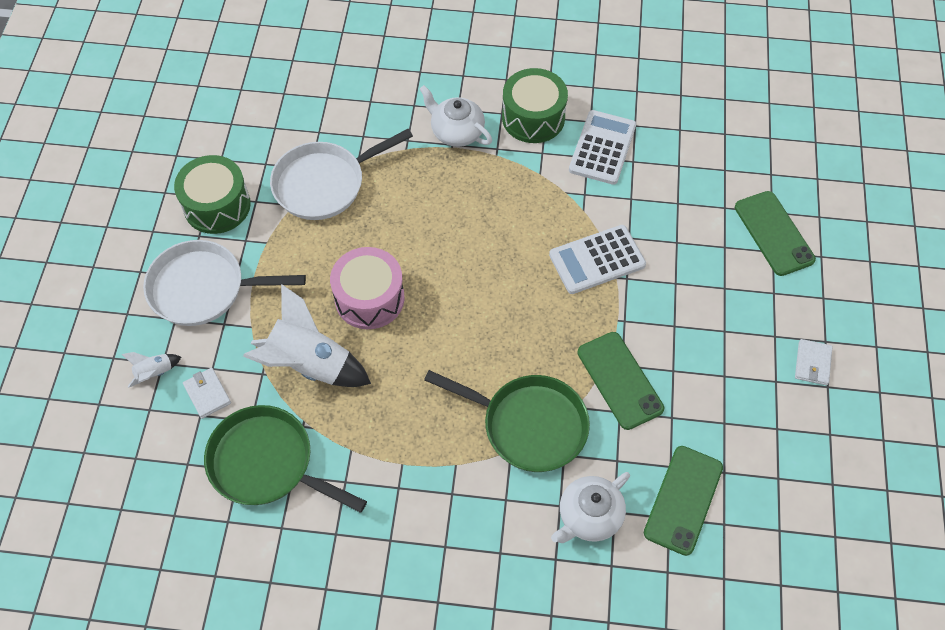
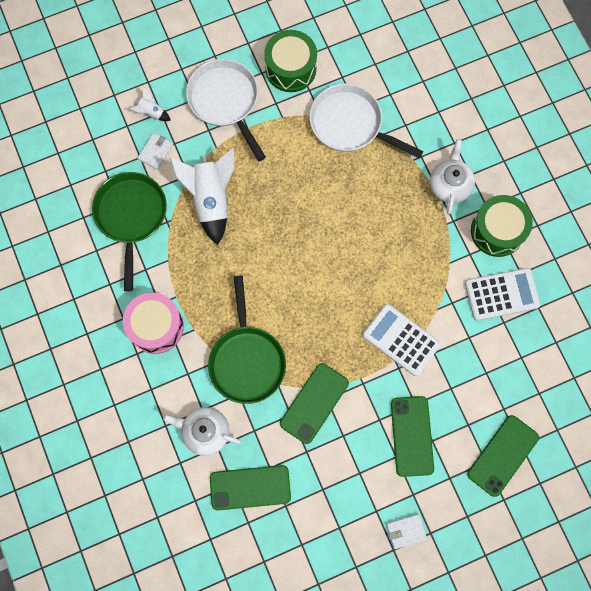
camera: 60 degrees right, 15 degrees up
(369, 298) = (279, 207): pink drum -> pink drum (156, 326)
(709, 304) = (411, 436): none -> green phone

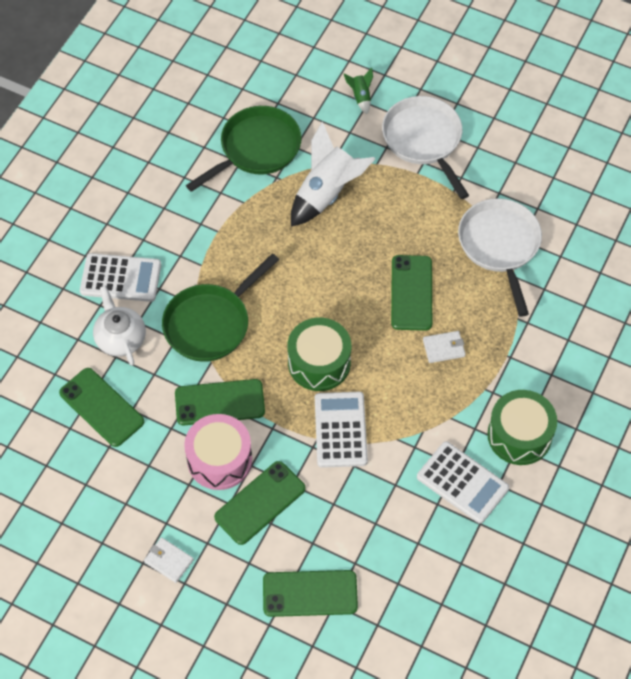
camera: 50 degrees right, 15 degrees down
(151, 112) = (360, 97): white rocket -> green rocket
(156, 152) = (329, 125): white wallet -> white wallet (444, 348)
(156, 326) = (178, 236): pink drum -> pink drum (219, 459)
(156, 394) = (121, 278): none -> white calculator
(226, 101) = (424, 141): white pan -> white pan turned 45 degrees counterclockwise
(290, 68) = (504, 165): green drum -> green drum (319, 363)
(337, 209) = (411, 293): none -> green phone
(449, 185) = (524, 365): white teapot -> none

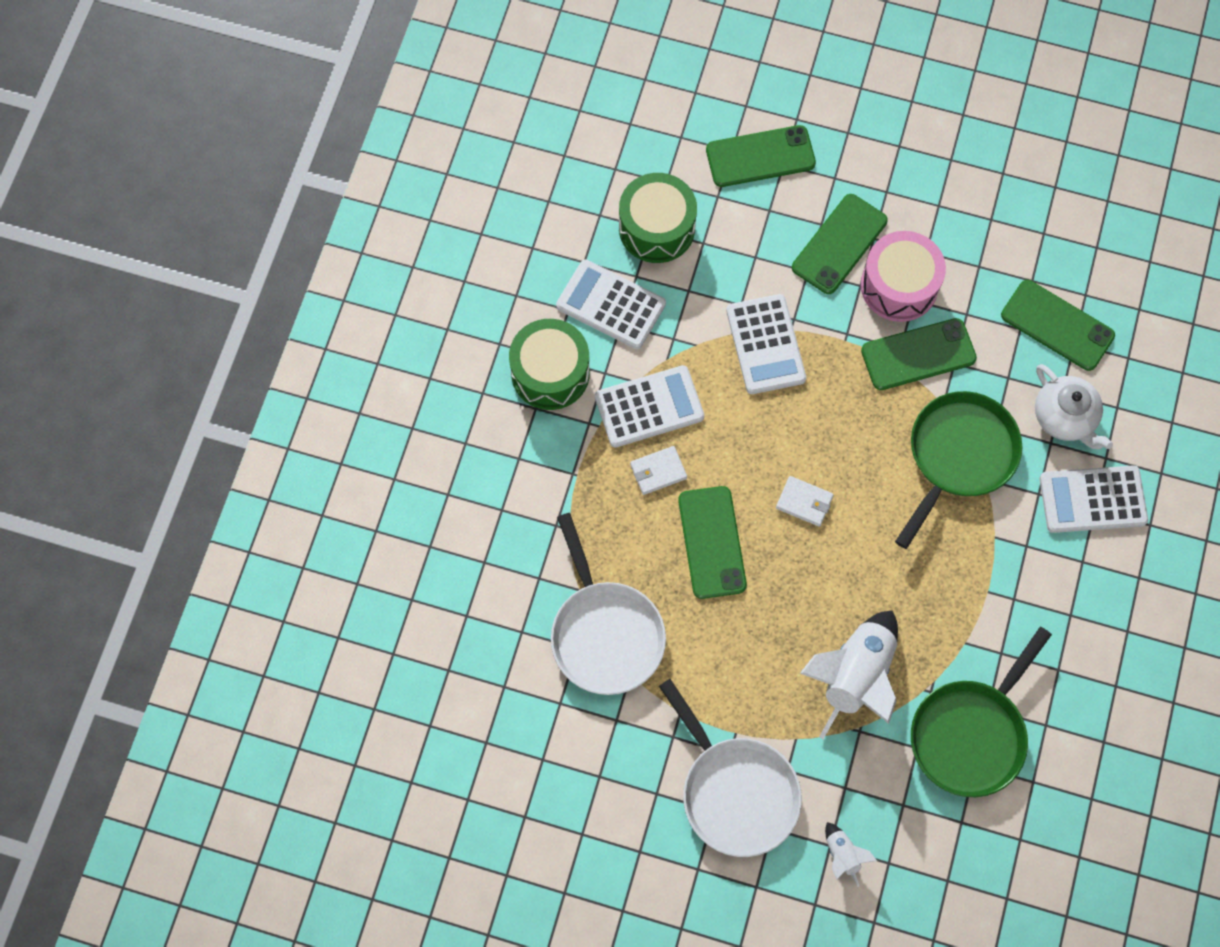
camera: 170 degrees right, 10 degrees up
(168, 561) = (923, 166): white wallet -> white wallet (804, 502)
(319, 363) = (810, 425): green drum -> green drum (656, 228)
(360, 97) = (842, 855): green rocket -> white rocket
(443, 396) = (649, 407): none -> white calculator

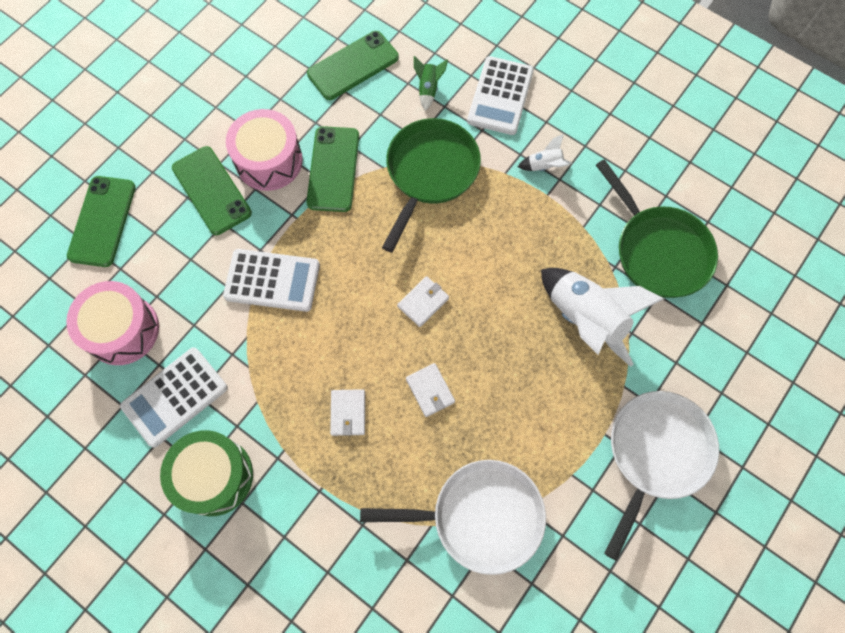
camera: 70 degrees left, 0 degrees up
(649, 407) = (285, 399): white calculator -> none
(656, 228) = (122, 330): green drum -> pink drum
(712, 542) = (430, 391): green phone -> white wallet
(735, 791) = (655, 454): white pan -> white pan turned 45 degrees counterclockwise
(842, 855) = (732, 386): white rocket -> white rocket (544, 166)
(958, 456) = (430, 173): green pan -> green pan turned 60 degrees clockwise
(1065, 417) = (428, 89): white teapot -> green rocket

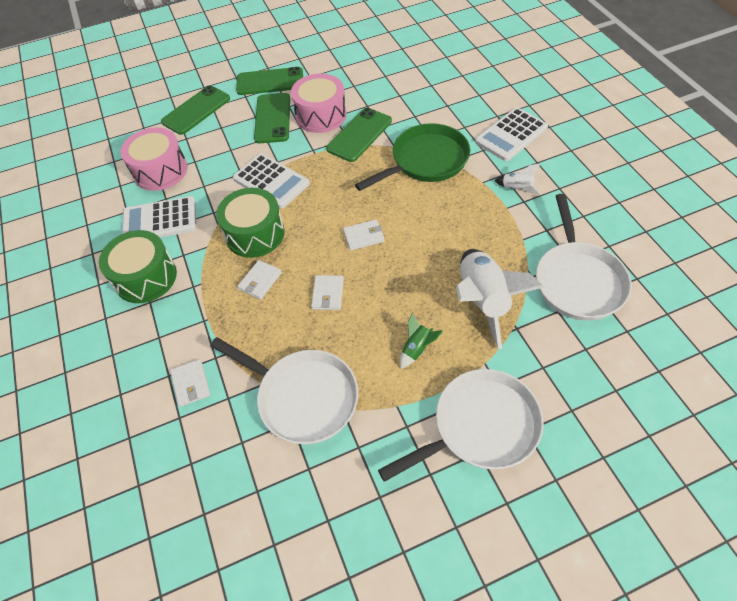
camera: 35 degrees right, 15 degrees down
(301, 358) = (255, 234): none -> green drum
(353, 65) = (415, 83): green phone -> green phone (270, 82)
(358, 567) = (191, 384): none -> white wallet
(428, 89) = (459, 113): green rocket -> green rocket (417, 348)
(658, 250) = (577, 280): green pan -> white pan

